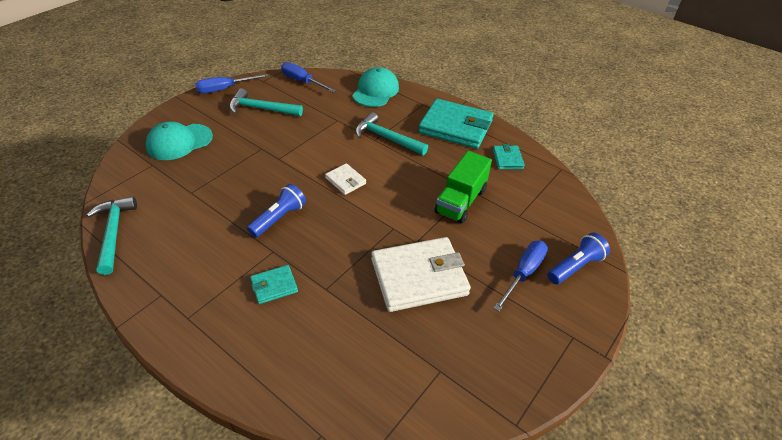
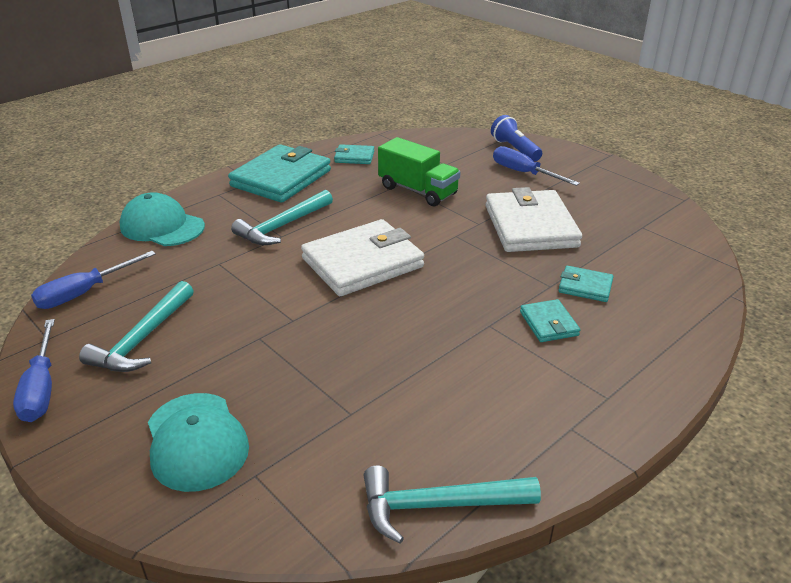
camera: 80 degrees left, 10 degrees down
(279, 218) = (427, 319): blue flashlight -> none
(326, 313) = (585, 286): none -> turquoise wallet
(345, 181) = (362, 263): white wallet -> white wallet, size x2.12

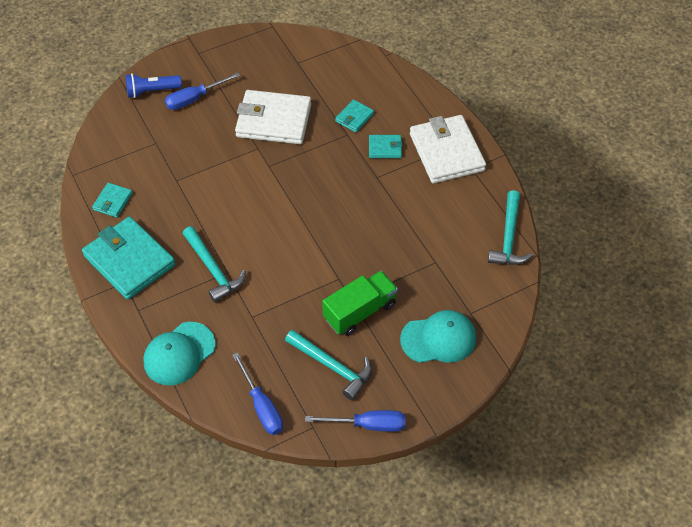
camera: 75 degrees left, 20 degrees up
(362, 263) = (284, 227): white wallet -> white wallet (446, 152)
(418, 191) = (194, 172): green truck -> green truck (360, 311)

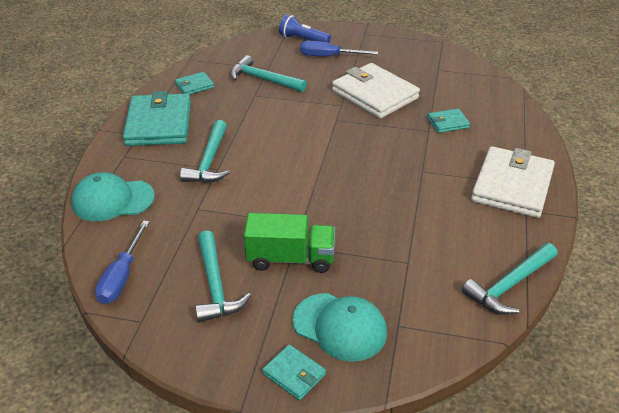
camera: 40 degrees right, 15 degrees down
(166, 158) = (263, 79): none -> turquoise hammer
(368, 424) = (188, 354): blue screwdriver -> none
(385, 148) = (453, 155): turquoise wallet -> turquoise wallet (294, 374)

